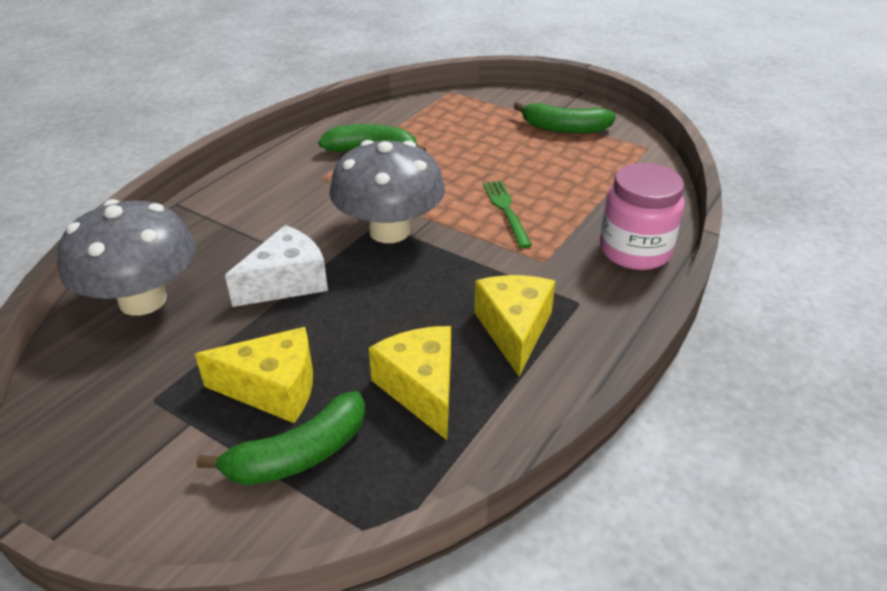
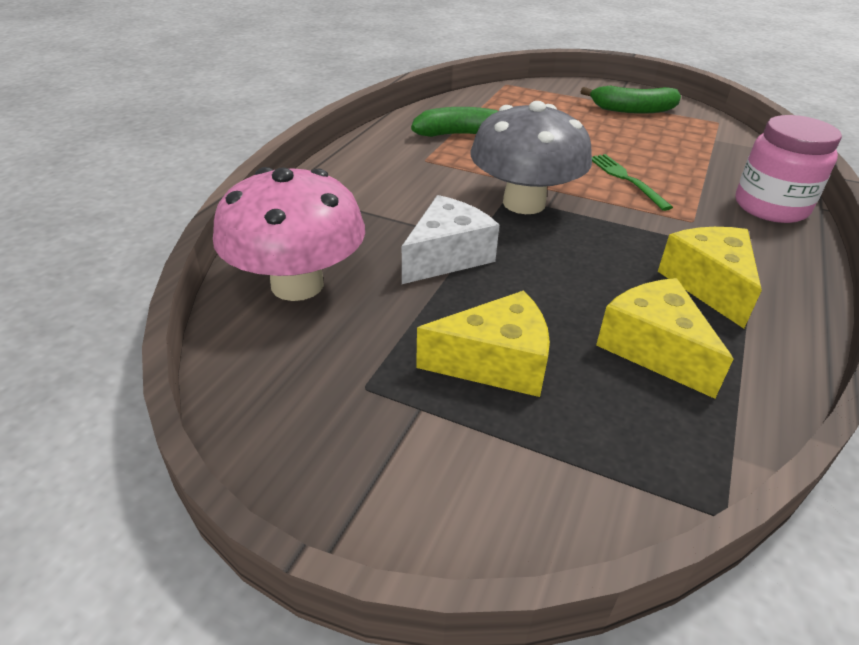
camera: 10 degrees left, 0 degrees up
(143, 300) = (297, 284): grey mushroom -> pink mushroom
(298, 454) = (565, 430): green banana -> none

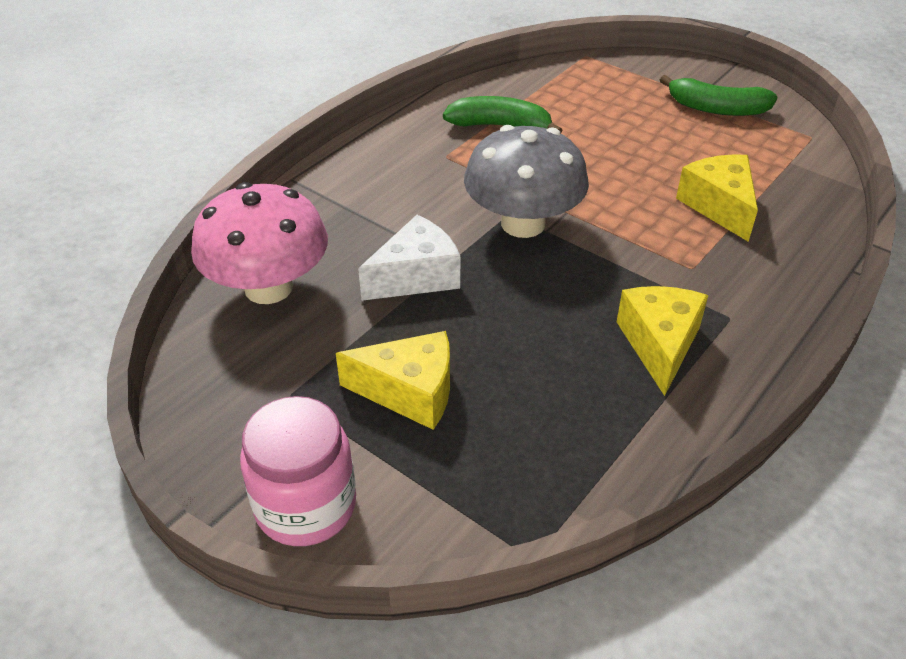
camera: 15 degrees right, 5 degrees up
(625, 179) = (650, 205): green fork -> none
(654, 349) = (562, 402): yellow cheese -> yellow cheese (719, 206)
(770, 207) = (793, 261): pink jar -> pink jar (305, 506)

